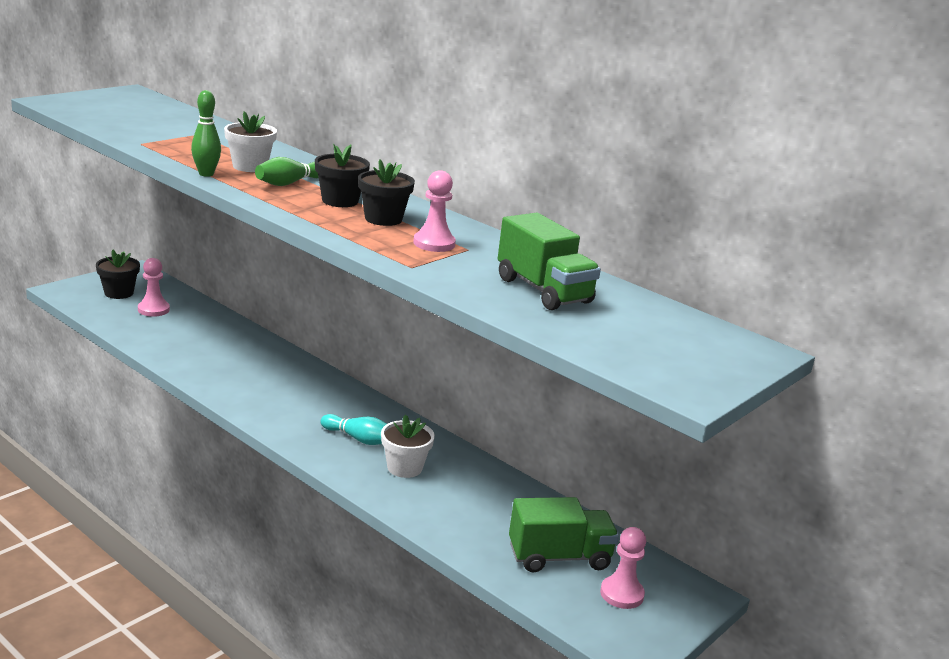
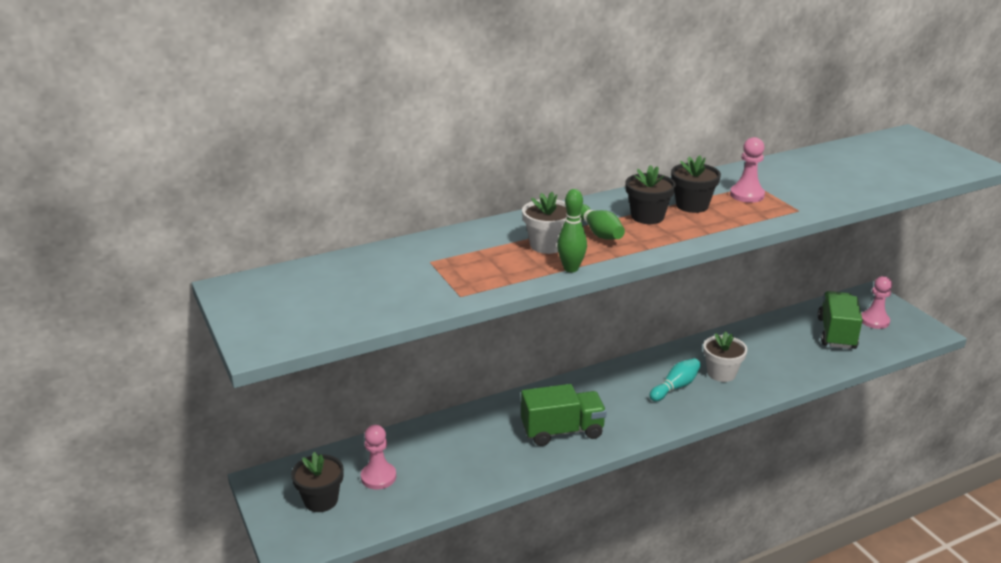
camera: 65 degrees left, 5 degrees up
(543, 291) = (832, 174): green truck -> green truck (562, 431)

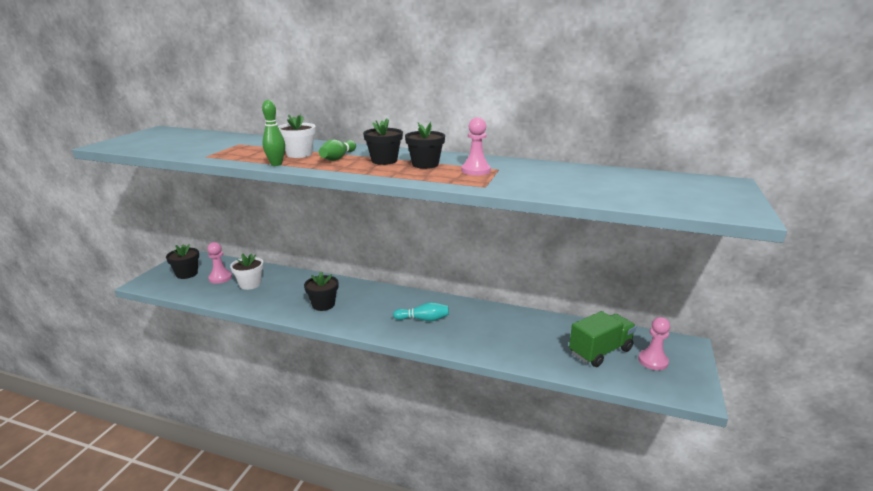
camera: 45 degrees right, 5 degrees down
(562, 431) = (323, 305): green truck -> black flower pot
(721, 373) = (466, 328): white flower pot -> white flower pot (250, 284)

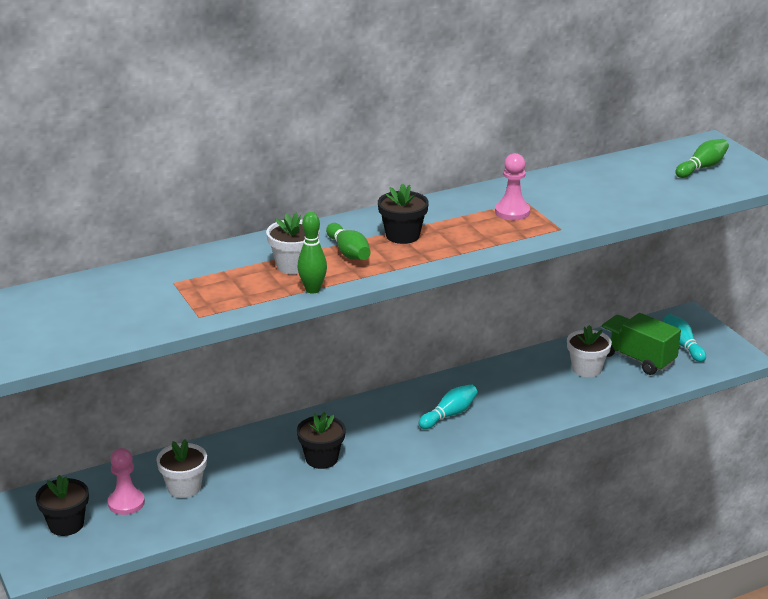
camera: 45 degrees left, 5 degrees up
(425, 164) = (452, 223): black flower pot -> none
(552, 339) = (586, 369): none -> white flower pot
(600, 351) = (636, 359): green truck -> green truck turned 60 degrees counterclockwise
(653, 361) = (682, 345): pink pawn -> turquoise bowling pin
(688, 191) = (702, 167): none -> green bowling pin

